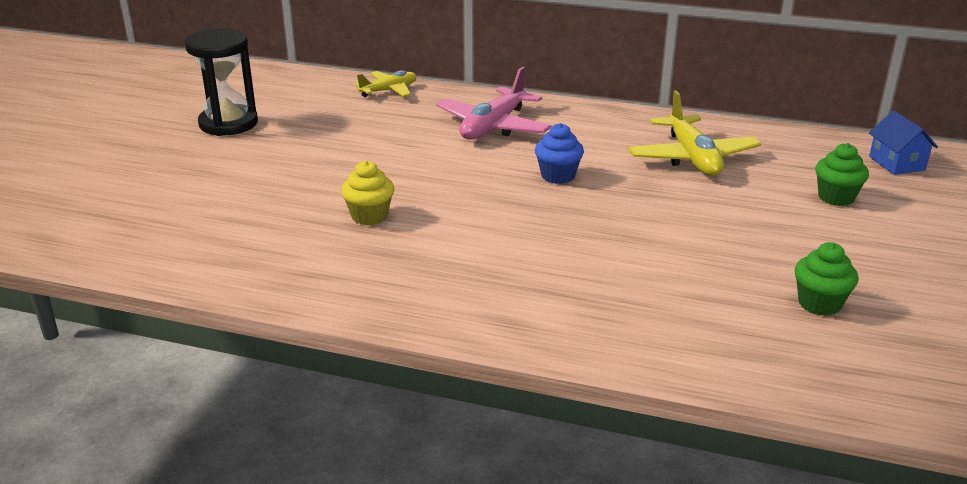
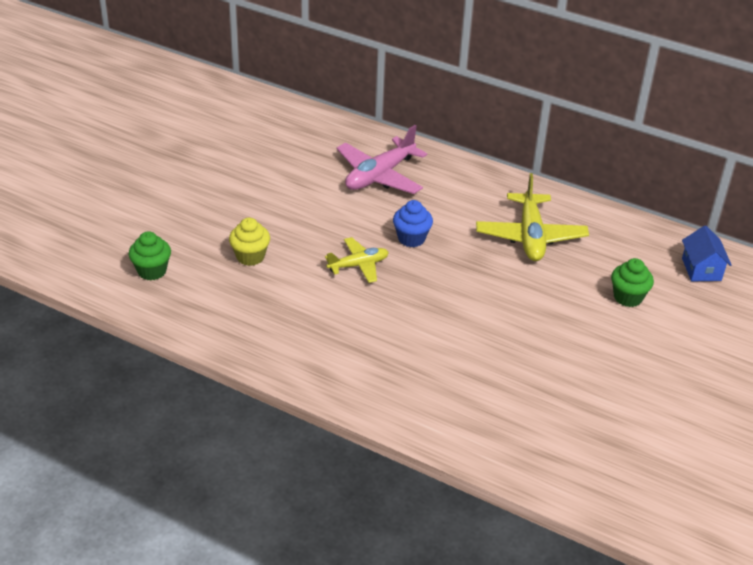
camera: 10 degrees right, 10 degrees up
(228, 123) = (166, 139): black hourglass -> none
(389, 90) = (306, 120): yellow plane -> yellow plane (358, 265)
(819, 304) = (556, 396): green cupcake -> green cupcake (152, 271)

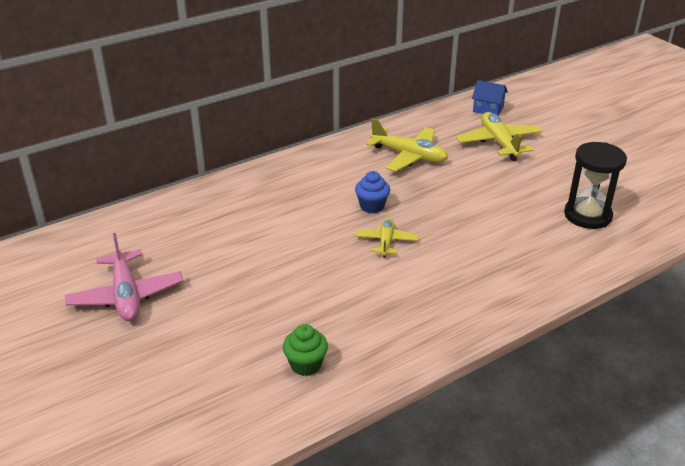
camera: 60 degrees left, 5 degrees down
(250, 256) = (331, 296): yellow cupcake -> none
(379, 176) = (280, 196): pink plane -> pink plane (126, 296)
(531, 405) = (587, 215): none -> black hourglass
(628, 297) = (499, 143): green cupcake -> yellow plane

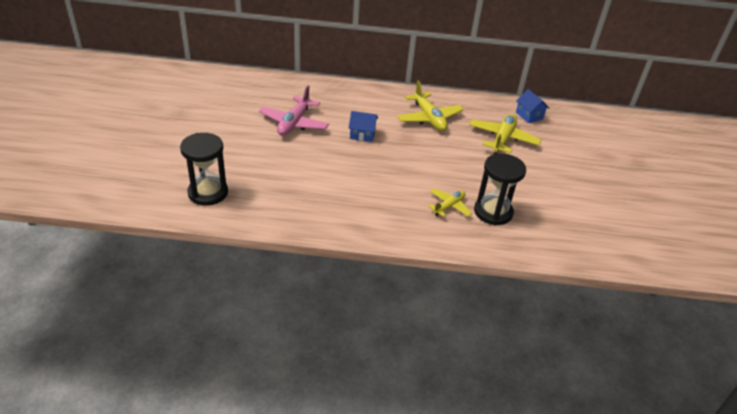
camera: 35 degrees right, 5 degrees up
(126, 296) = (176, 113): pink plane -> pink plane (294, 123)
(306, 365) = (208, 193): green cupcake -> black hourglass
(372, 206) = (362, 135): blue cupcake -> blue house
(386, 241) = (341, 157): yellow plane -> yellow plane (449, 206)

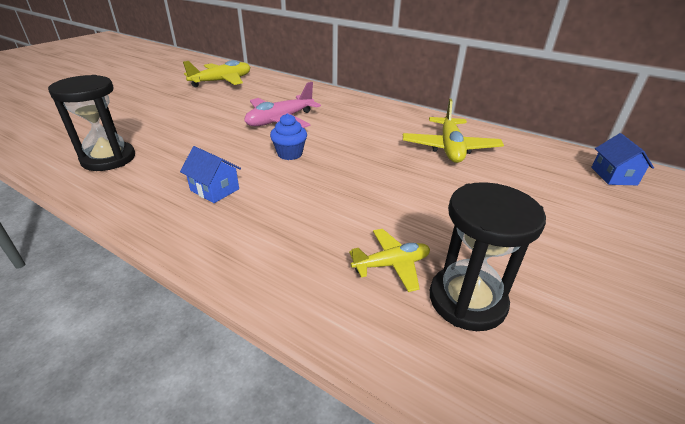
camera: 30 degrees right, 5 degrees down
(331, 152) = (290, 154): none -> blue cupcake
(362, 135) = (346, 146): blue house -> blue house (215, 190)
(502, 139) = (551, 195): yellow plane -> yellow plane (222, 81)

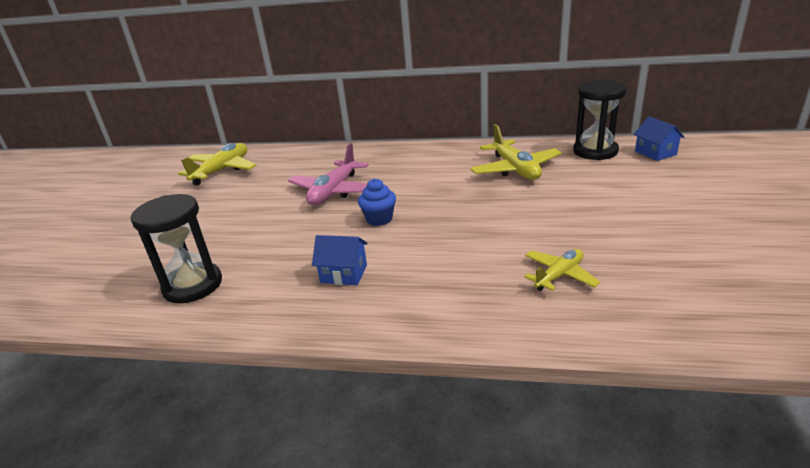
camera: 20 degrees left, 5 degrees down
(467, 300) = (635, 278): black hourglass -> black hourglass (595, 151)

